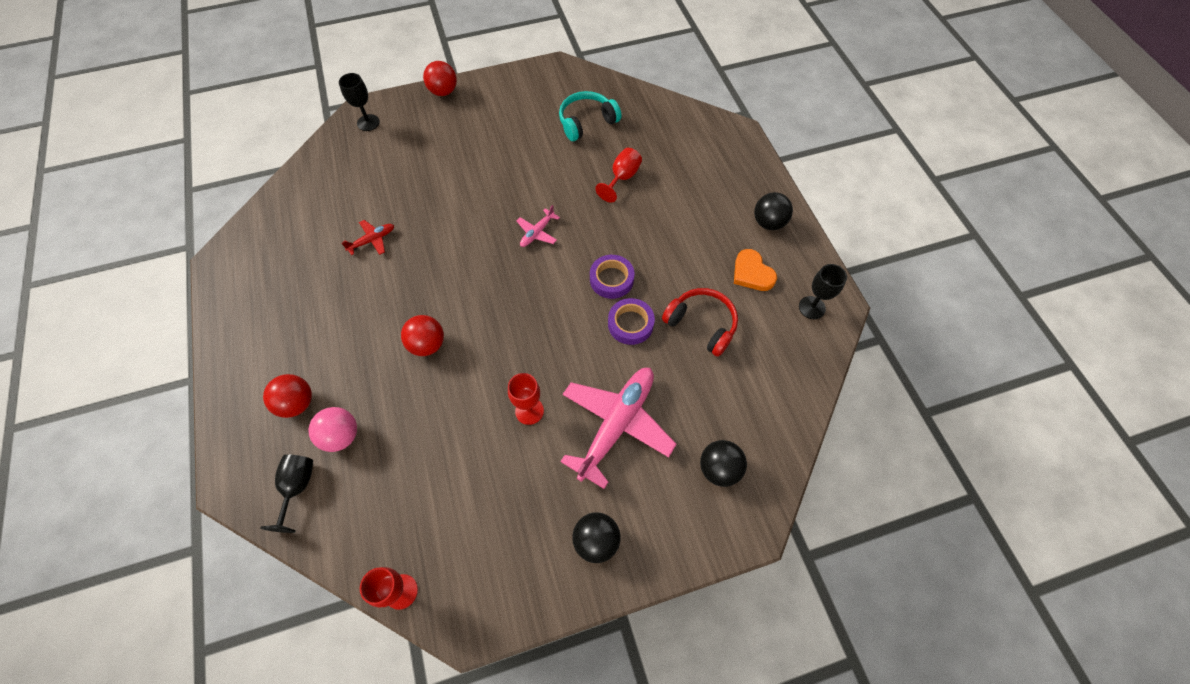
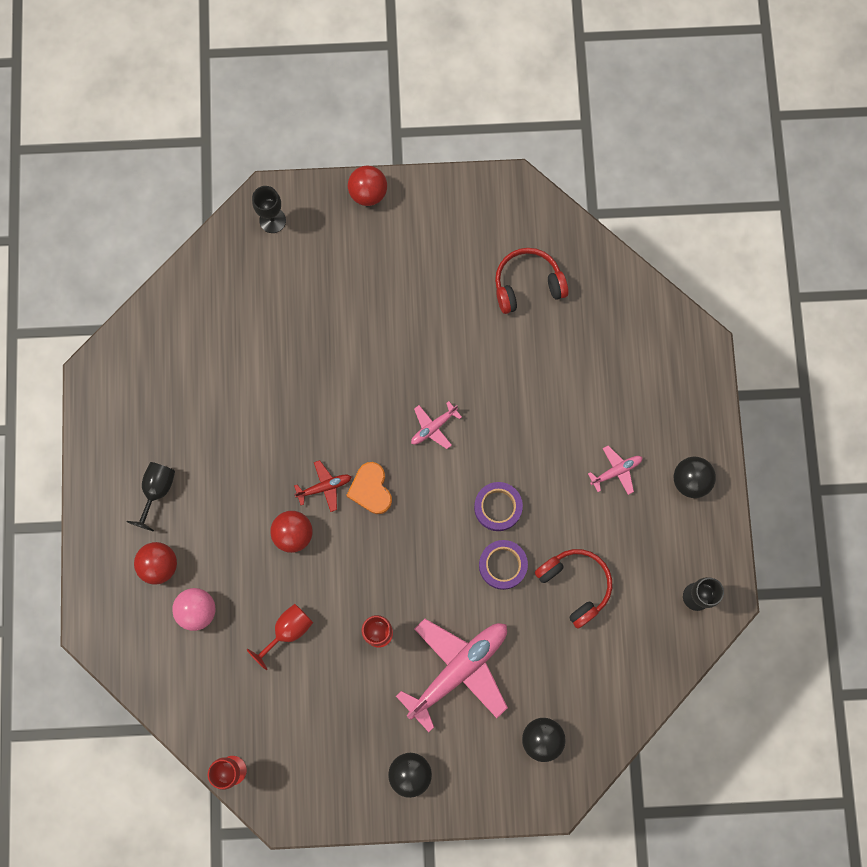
camera: 15 degrees right, 15 degrees up
(298, 487) = (152, 651): black goblet -> black goblet (157, 491)
(372, 240) = (255, 391): red plane -> red plane (324, 487)
(587, 122) = (527, 284): turquoise headphones -> red headphones
(622, 178) = (546, 377): red goblet -> red goblet (288, 631)
(704, 230) = (616, 471): none -> pink plane
(752, 273) = (649, 539): orange heart -> orange heart (371, 489)

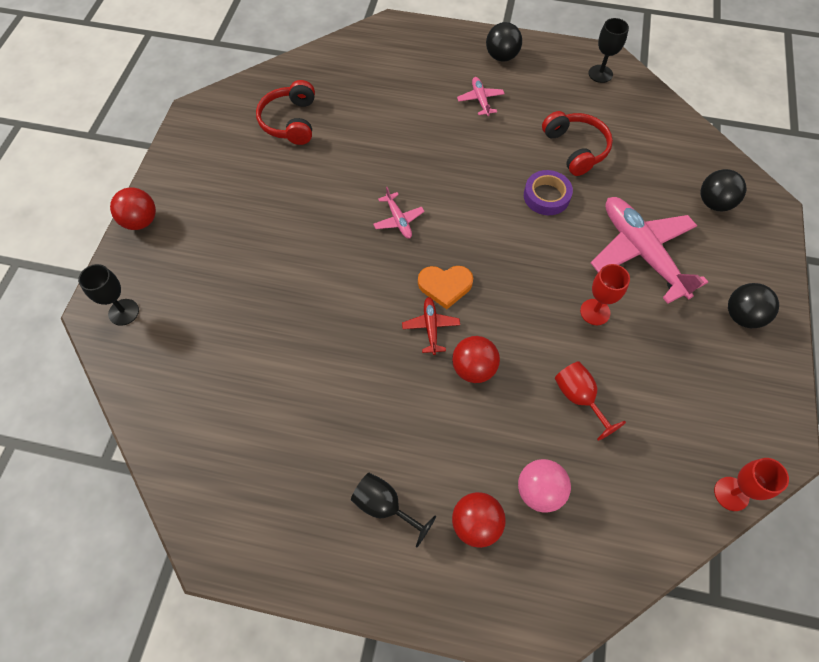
camera: 75 degrees left, 15 degrees down
(498, 507) = (490, 188): purple tape -> none
(575, 585) = (575, 149): red headphones -> red headphones turned 90 degrees clockwise

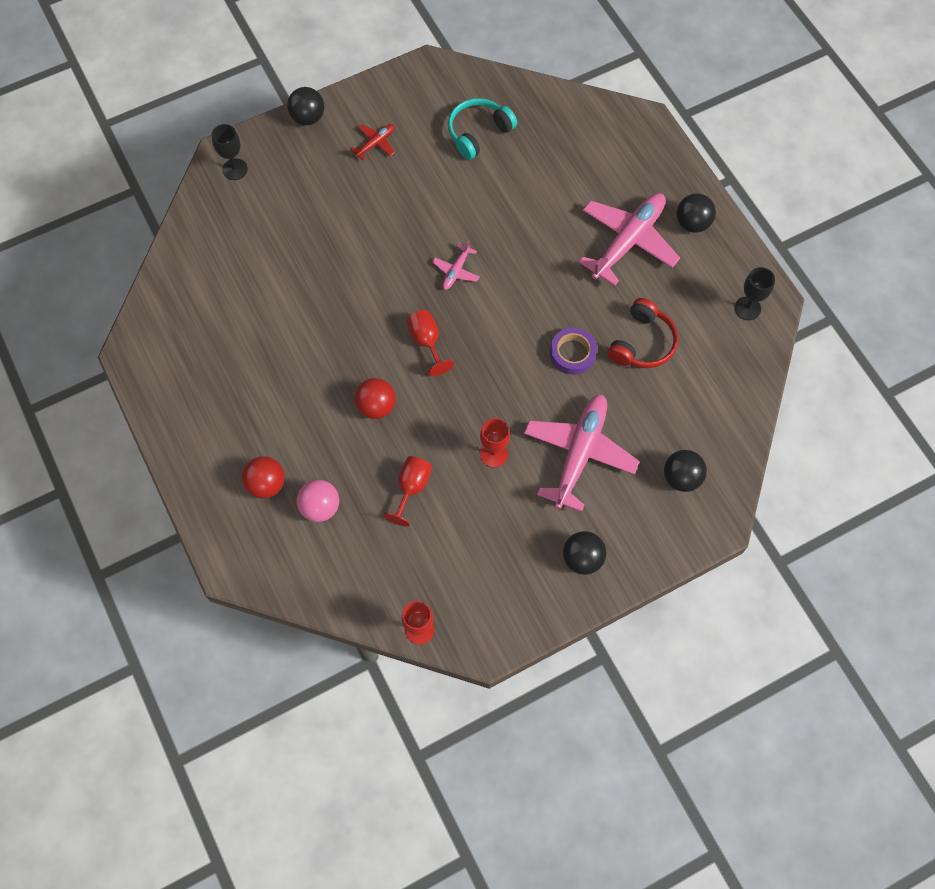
camera: 50 degrees right, 5 degrees up
(141, 221) = (308, 117): red ball -> black ball
(290, 121) = (478, 133): red headphones -> turquoise headphones
(385, 506) = (234, 423): black goblet -> none
(431, 327) = (385, 357): red plane -> red plane (375, 143)
(445, 286) = (427, 342): orange heart -> red goblet
(480, 100) = (628, 241): pink plane -> pink plane, size x2.19

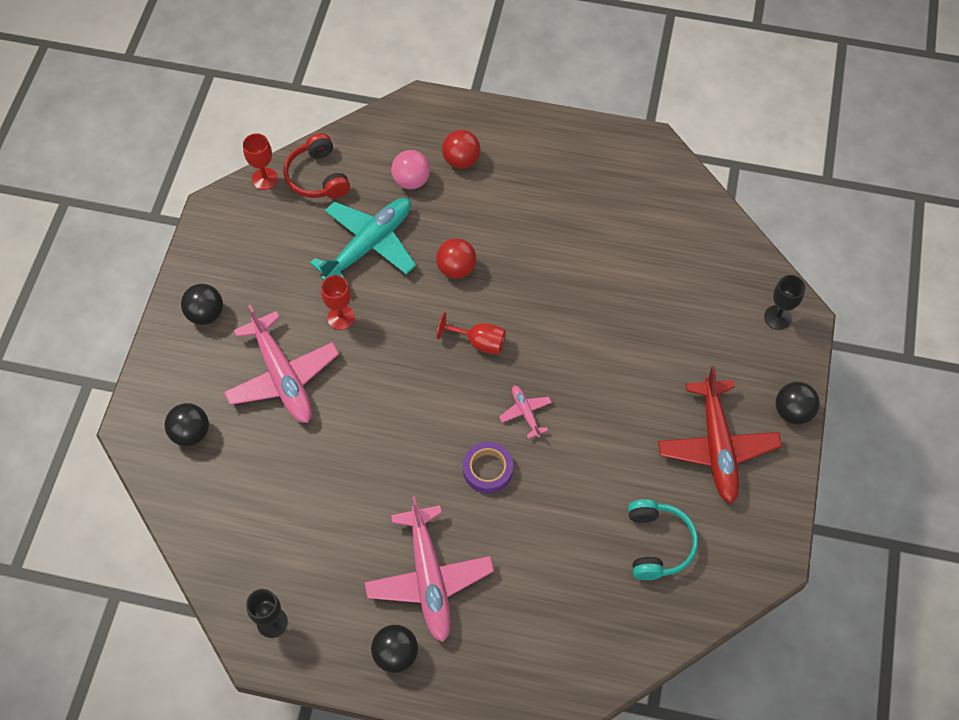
camera: 130 degrees right, 5 degrees down
(375, 143) = (717, 446): red plane -> red plane, size x2.19
(411, 488) = (369, 245): red goblet -> turquoise plane
(572, 353) = (367, 441): purple tape -> purple tape (487, 469)
(642, 343) = (325, 504): red headphones -> red headphones (317, 176)

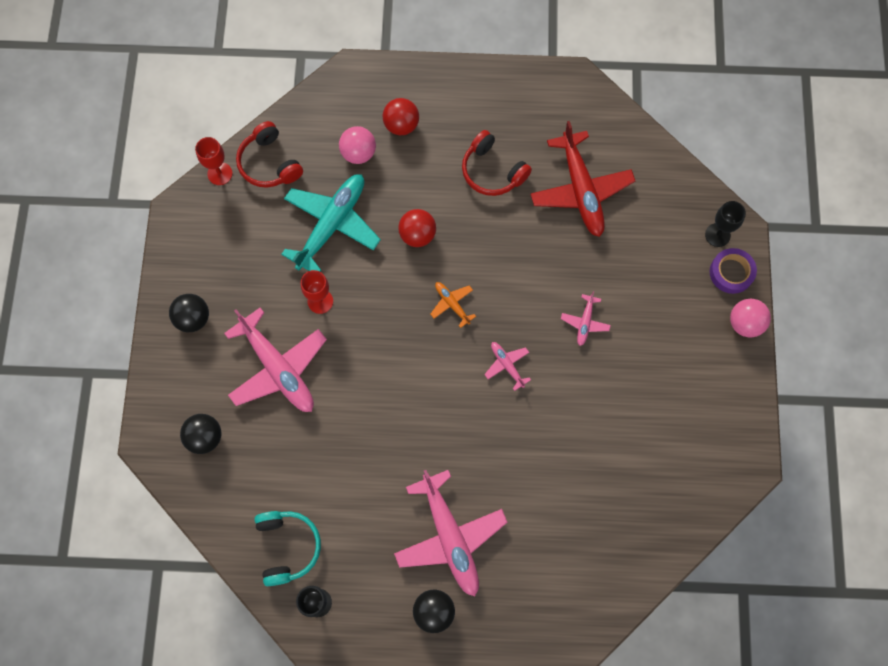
camera: 10 degrees left, 10 degrees up
(479, 342) = (452, 304): red goblet -> orange plane
(487, 469) = (483, 425): purple tape -> purple tape (731, 272)
(547, 218) = (492, 171): none -> red headphones
(618, 382) = (585, 322): none -> pink plane
(657, 544) = (646, 468): turquoise headphones -> turquoise headphones (287, 547)
(717, 446) = (683, 368): red plane -> red plane (580, 190)
(792, 411) = (744, 323): black ball -> pink ball

